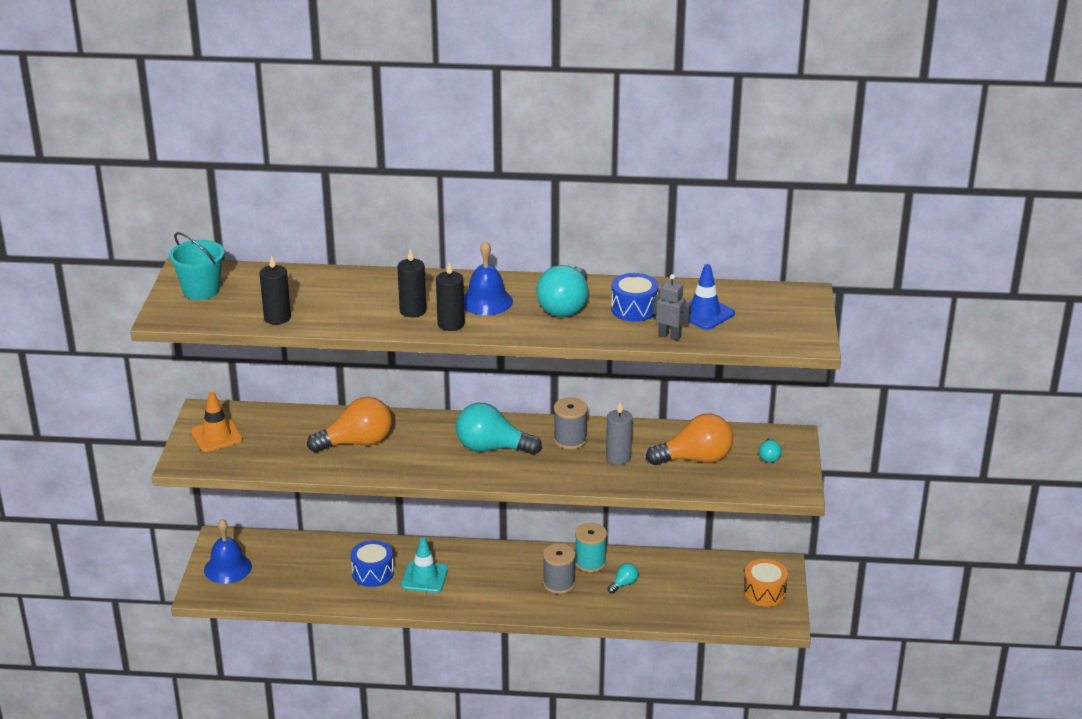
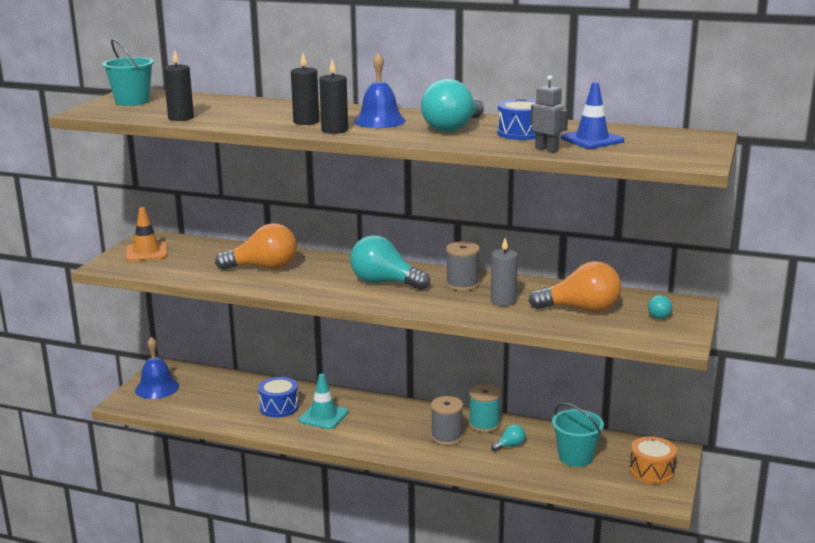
camera: 15 degrees right, 10 degrees down
(690, 588) = (575, 457): none -> turquoise bucket

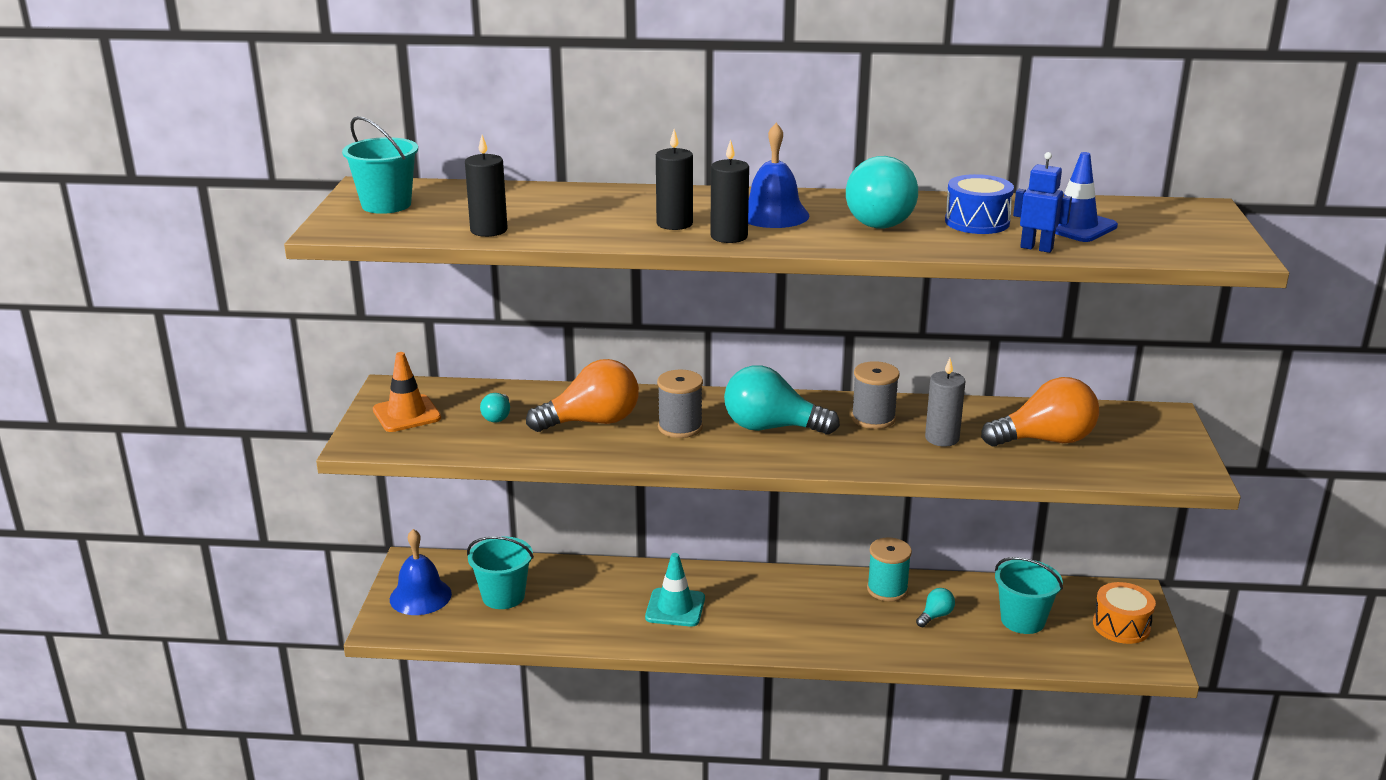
camera: 15 degrees left, 5 degrees up
(211, 394) = (503, 596): none -> turquoise bucket
(279, 407) = (608, 602): blue drum -> none
(446, 437) = (850, 615): grey spool -> grey spool (680, 427)
(547, 149) = (1036, 248): grey robot -> blue robot
(659, 315) = (1143, 437): turquoise light bulb -> turquoise light bulb (497, 417)

